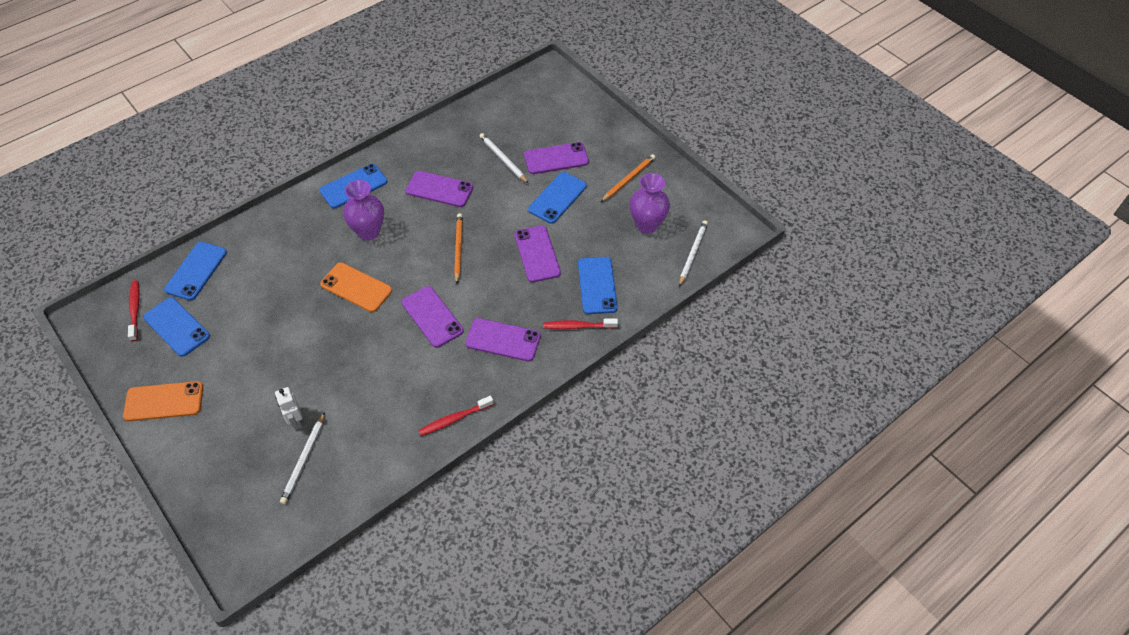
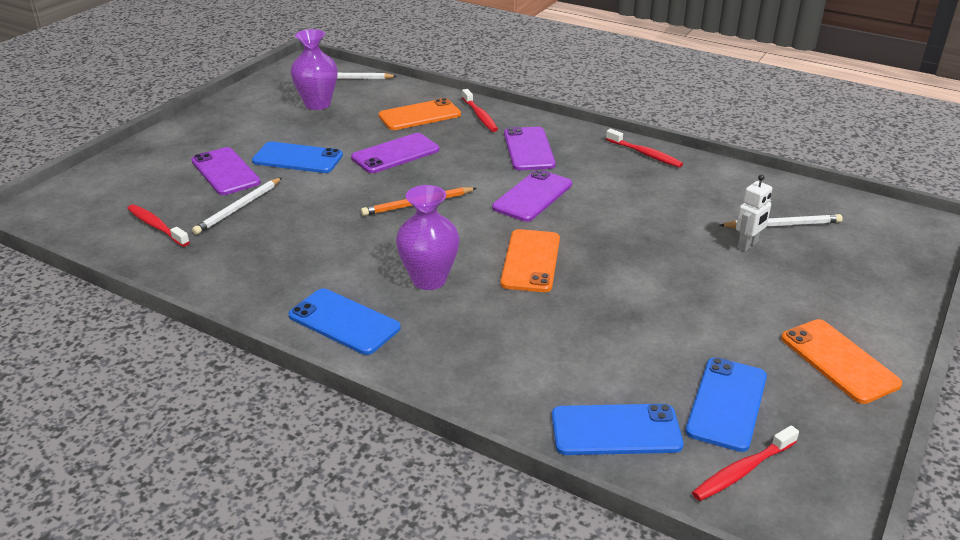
camera: 110 degrees left, 20 degrees down
(439, 189) = (317, 243): purple phone -> none
(501, 121) = (156, 226): none -> red toothbrush
(597, 285) = (419, 115): blue phone -> orange phone
(628, 179) = (248, 123): orange pencil -> none

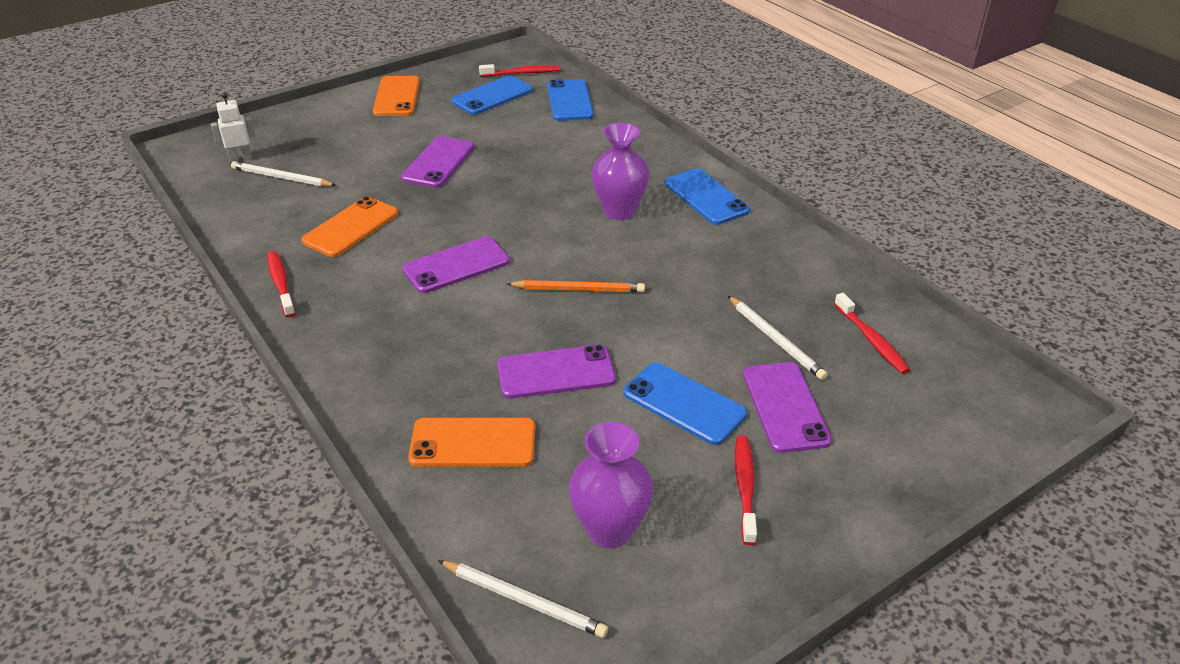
camera: 155 degrees left, 5 degrees up
(238, 208) = (776, 340): white pencil -> white pencil turned 90 degrees clockwise
(480, 116) = (393, 413): red toothbrush -> red toothbrush (745, 487)
(529, 149) = (394, 330): purple phone -> purple phone (438, 162)
(531, 261) = (522, 204): orange phone -> orange phone (351, 227)
(616, 430) = (569, 100): blue phone -> blue phone turned 60 degrees clockwise
(747, 245) = (336, 170): white robot -> white robot (240, 158)

